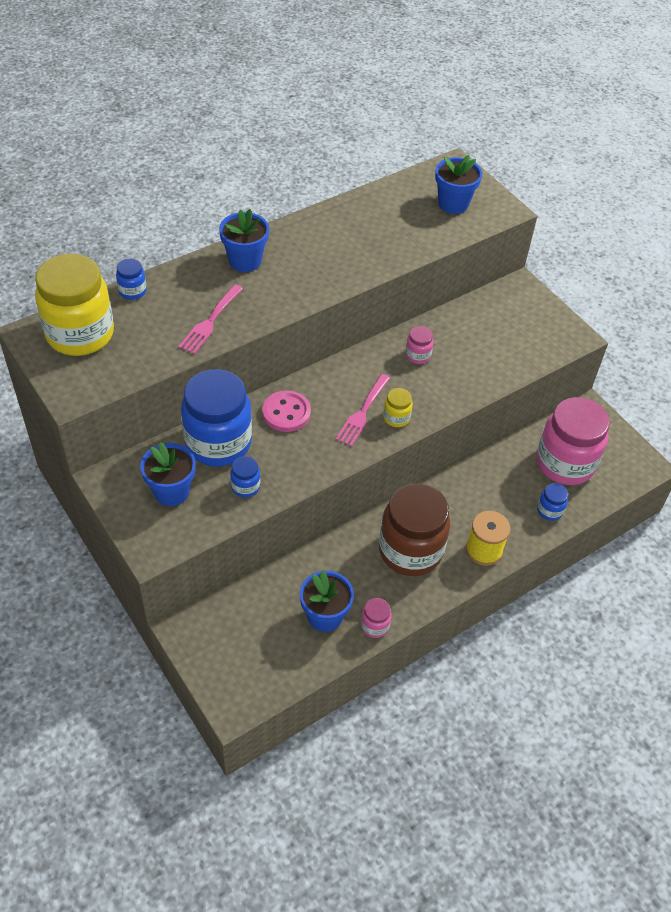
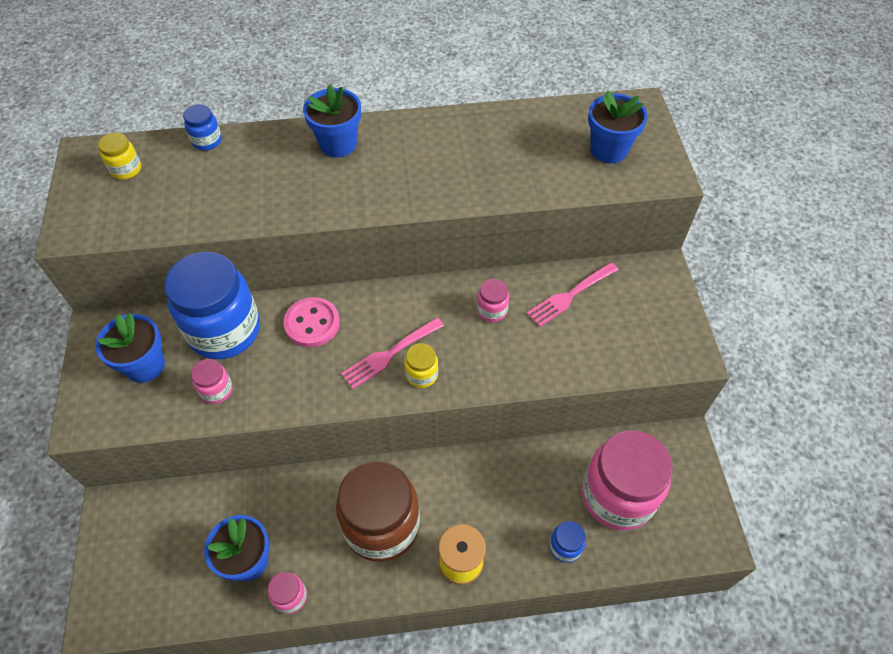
camera: 30 degrees right, 5 degrees up
(80, 334) = (126, 169): yellow jar -> yellow jar, size x0.42
(210, 321) = (255, 199): pink fork -> pink fork (570, 295)
(245, 487) = (216, 390): blue jar -> pink jar

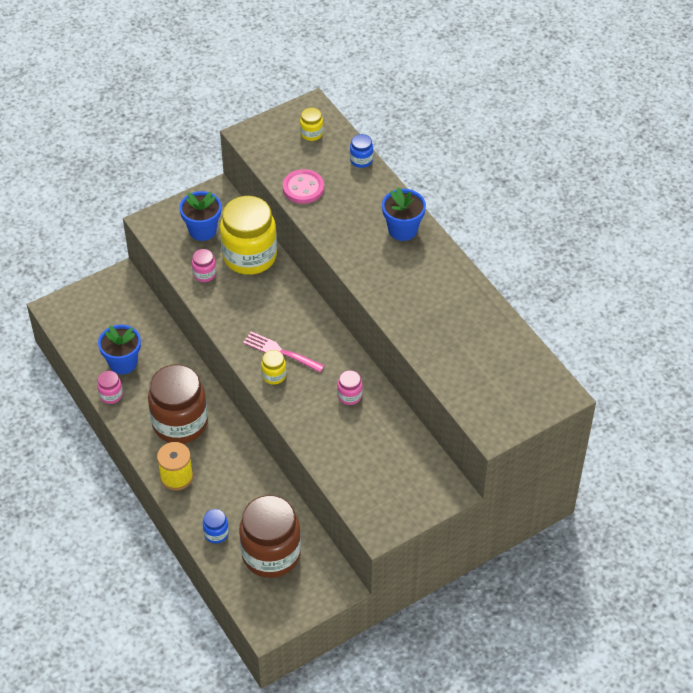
camera: 65 degrees right, 5 degrees down
(224, 330) = (249, 256): blue jar -> yellow jar
(312, 323) = (281, 299): pink button -> pink button (303, 188)
(570, 295) = (391, 439): pink fork -> none
(608, 150) = (498, 388): blue flower pot -> none
(617, 496) = (271, 554): pink jar -> brown jar

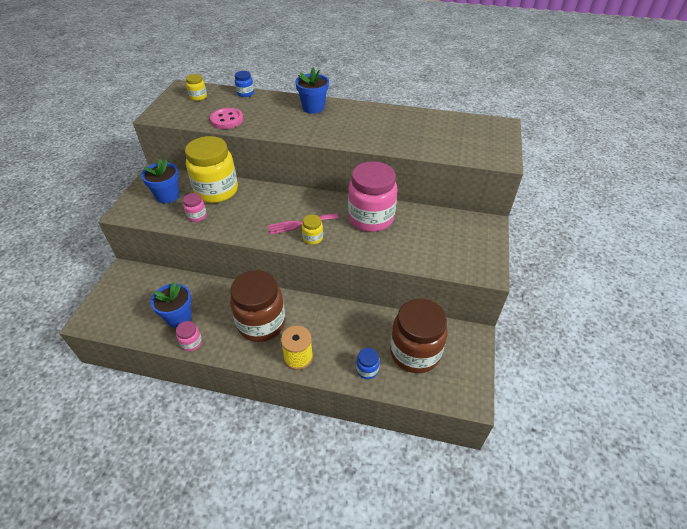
camera: 45 degrees left, 5 degrees down
(349, 396) = (371, 218): pink jar -> pink jar, size x2.35

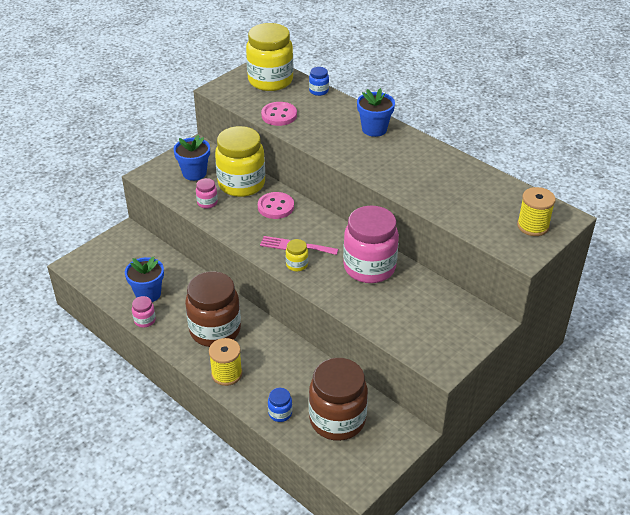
camera: 30 degrees right, 5 degrees down
(198, 97) = (270, 81): yellow jar -> yellow jar, size x2.35
(259, 199) = (275, 207): none -> pink button
(488, 138) = (533, 226): none -> yellow spool

